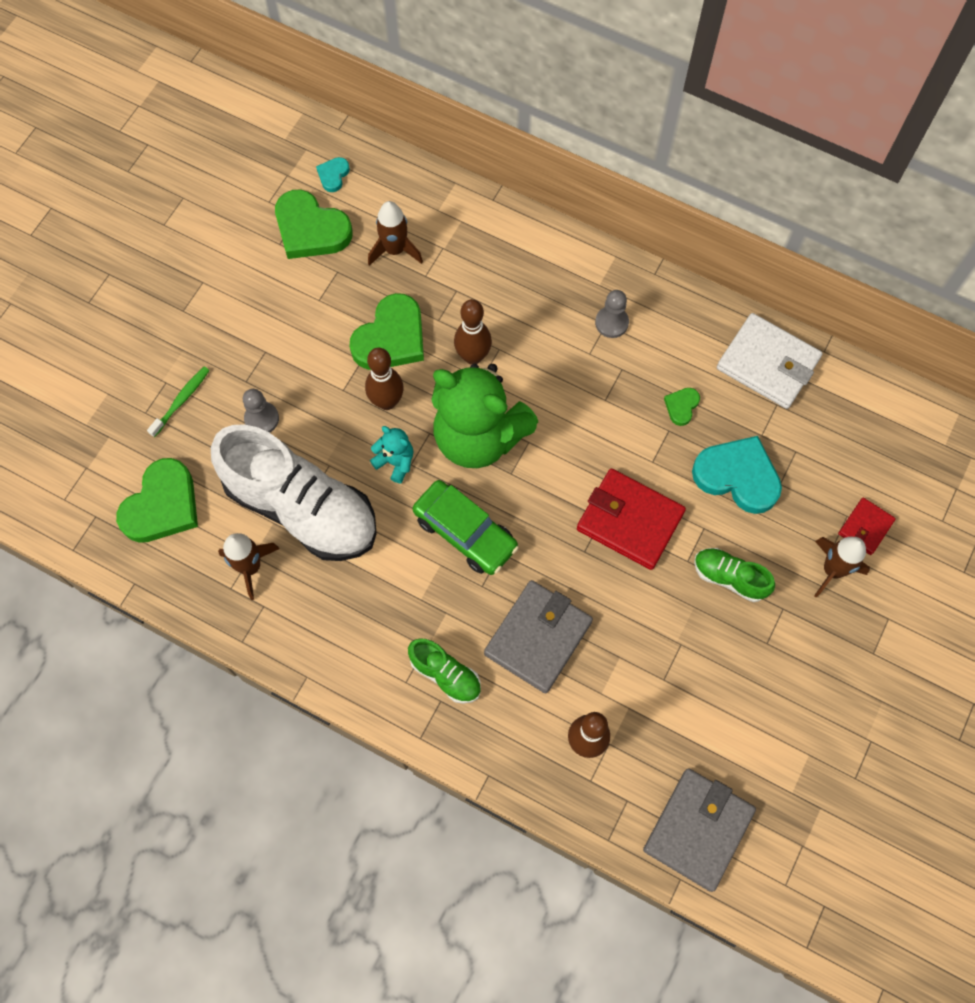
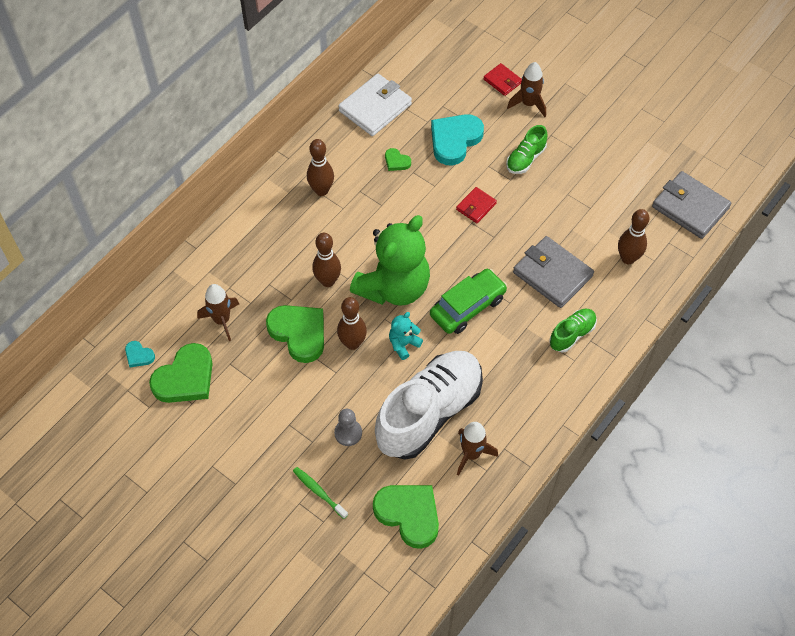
camera: 80 degrees left, 10 degrees down
(611, 323) = (321, 190): grey pawn -> brown bowling pin
(630, 521) = (476, 206): red wallet -> red wallet, size x0.53

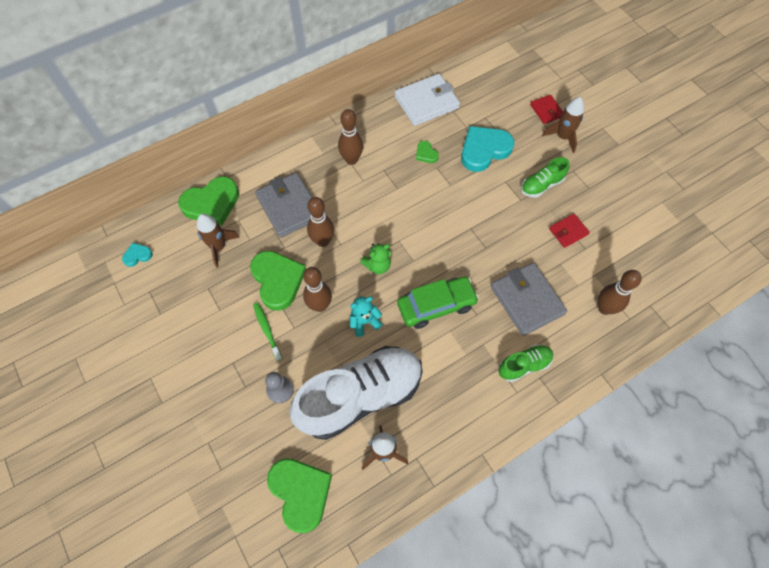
camera: 20 degrees right, 5 degrees up
(139, 355) = (137, 255): turquoise heart -> turquoise heart turned 105 degrees clockwise
(185, 378) = (165, 288): green heart -> green heart (212, 203)
(319, 492) = (229, 438): green toothbrush -> green toothbrush (267, 330)
(394, 287) = (377, 265): green teddy bear -> green teddy bear, size x0.42
(476, 206) = (480, 215): red wallet -> red wallet (568, 231)
(690, 207) = (682, 278): grey wallet -> grey wallet (289, 207)

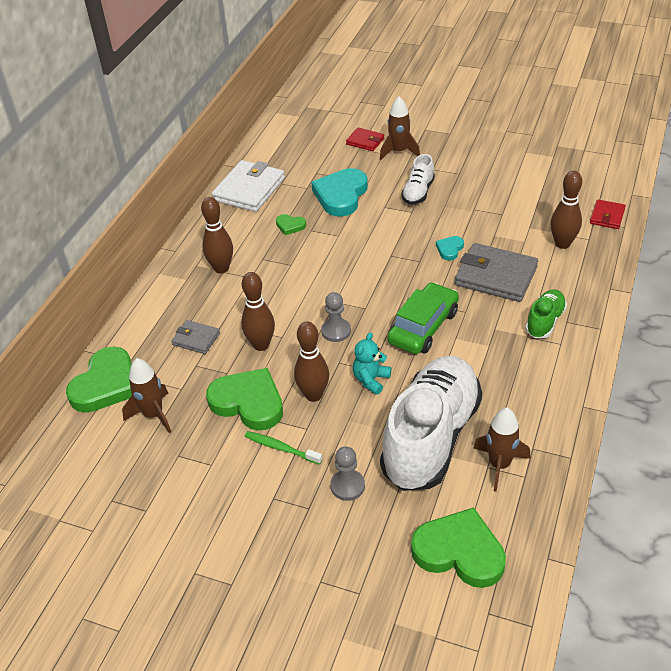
camera: 35 degrees left, 20 degrees down
(137, 255) = (63, 478): turquoise heart -> turquoise heart (449, 249)
(289, 207) = (196, 339): grey wallet -> grey wallet, size x0.53
(377, 265) = (336, 331): green teddy bear -> grey pawn
(541, 185) = (418, 192): green shoe -> white shoe
(568, 231) = (475, 211): red wallet -> red wallet (607, 216)

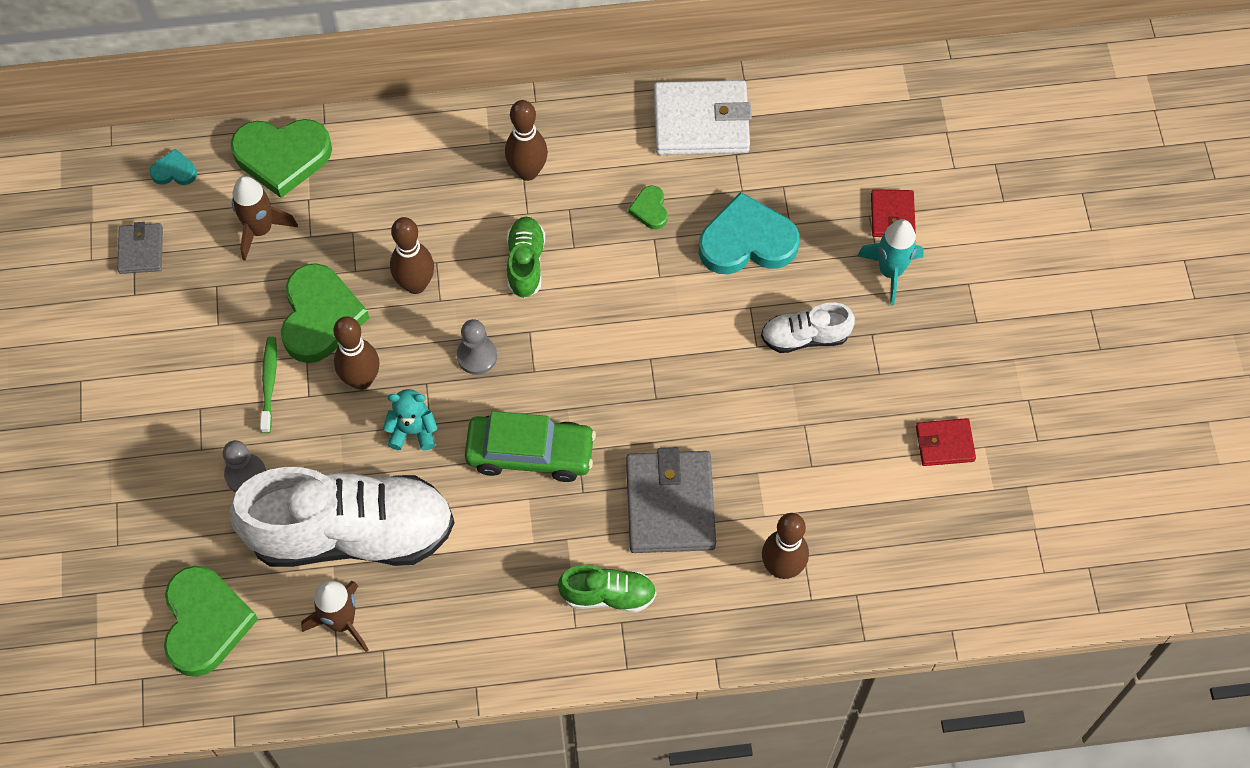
camera: 60 degrees right, 20 degrees up
(196, 339) = (393, 209): grey wallet -> grey wallet (141, 250)
(285, 288) = (525, 263): none -> green shoe
(399, 152) = (890, 272): brown rocket -> turquoise rocket
(449, 249) = (698, 426): turquoise heart -> turquoise heart (174, 171)
(607, 216) = (877, 609): red wallet -> red wallet (944, 444)

